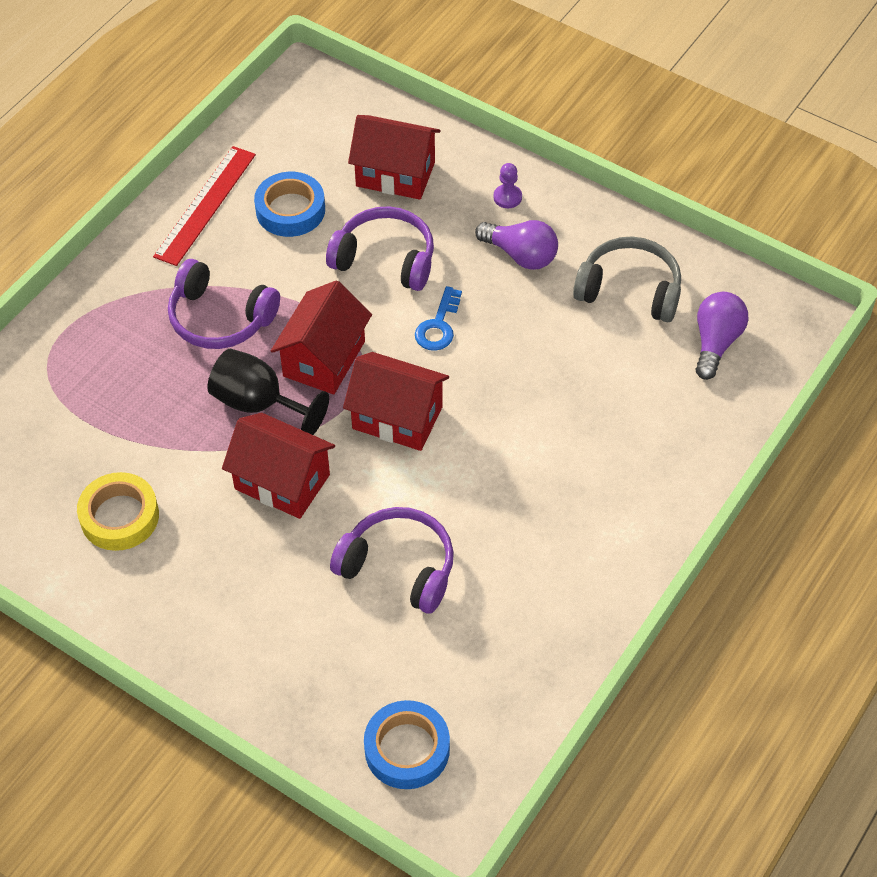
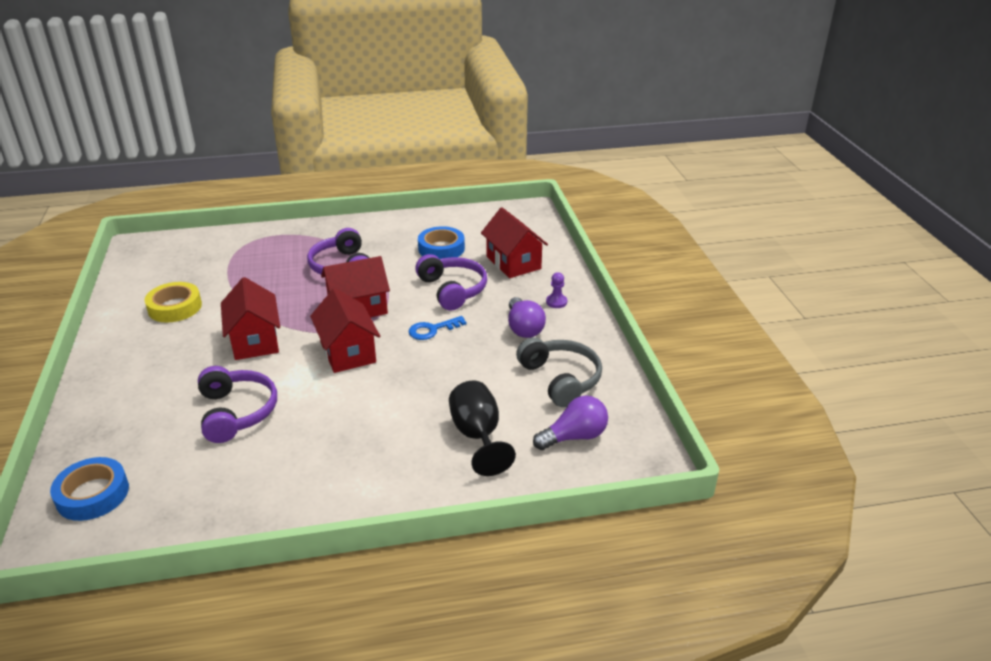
camera: 45 degrees right, 20 degrees down
(205, 205) = (408, 227): red ruler -> none
(259, 404) = (300, 306): black goblet -> black goblet (478, 436)

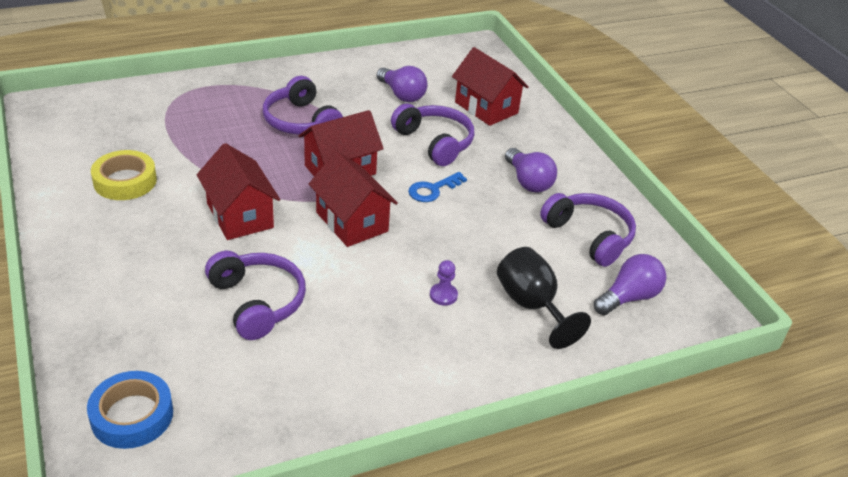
camera: 15 degrees left, 5 degrees up
(441, 248) = (402, 95): blue tape -> purple light bulb
(556, 302) = (549, 150): purple pawn -> purple pawn (443, 295)
(560, 379) = (589, 236): grey headphones -> purple headphones

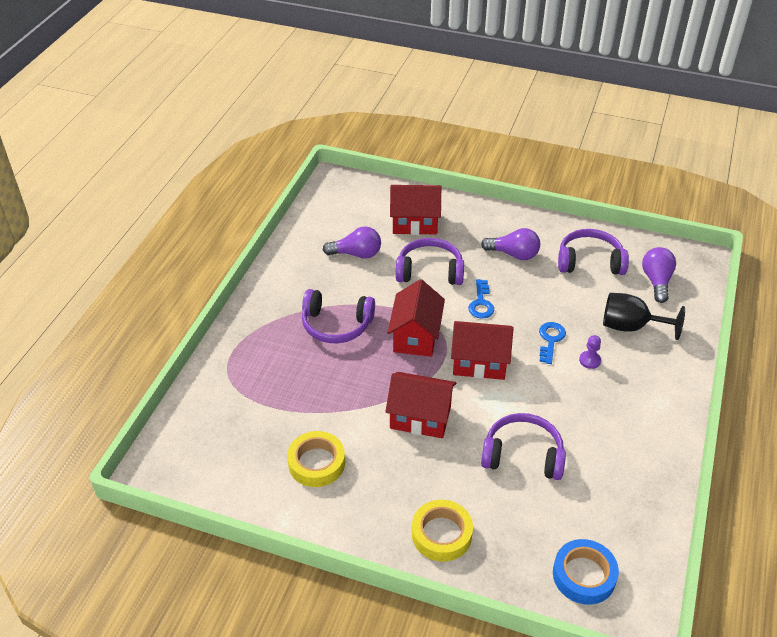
camera: 45 degrees left, 5 degrees up
(104, 290) = (441, 534): none -> yellow tape
(439, 255) = (550, 340): none -> blue key

